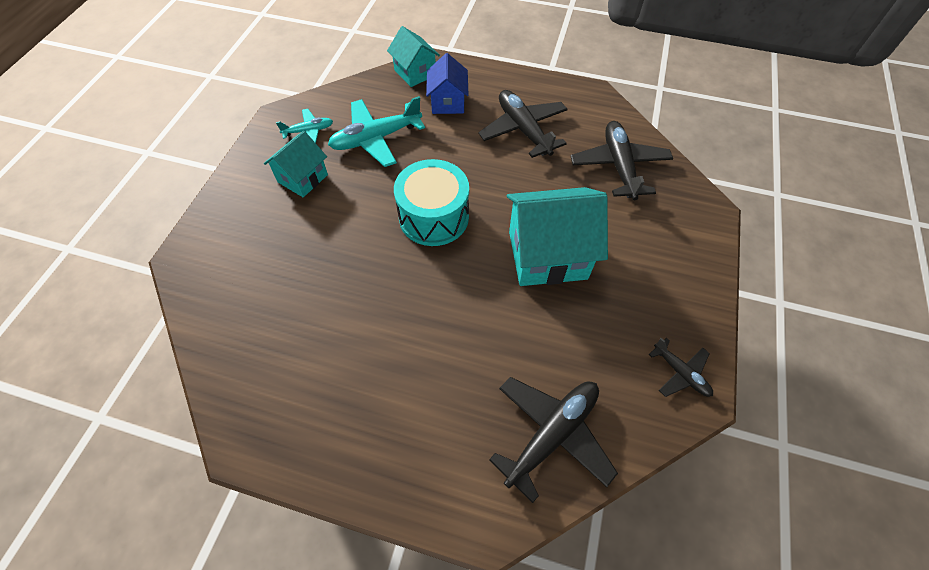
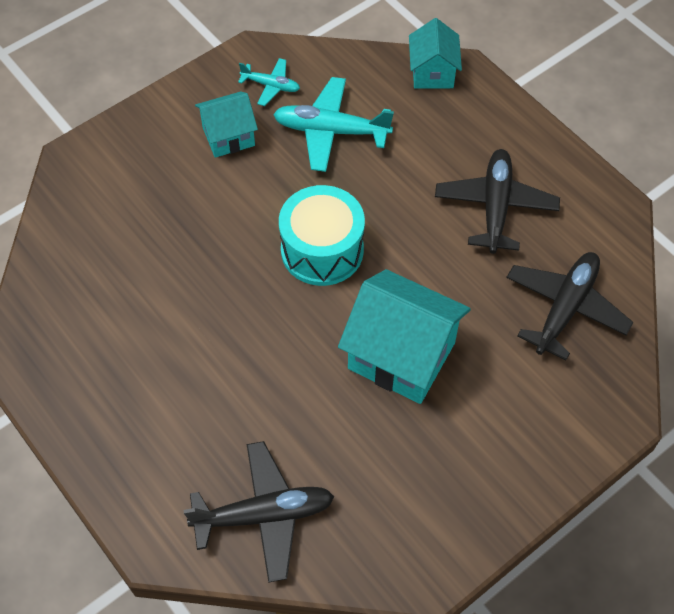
camera: 35 degrees right, 0 degrees up
(448, 102) = (439, 128): blue house -> none
(680, 373) = (429, 545): black plane -> none

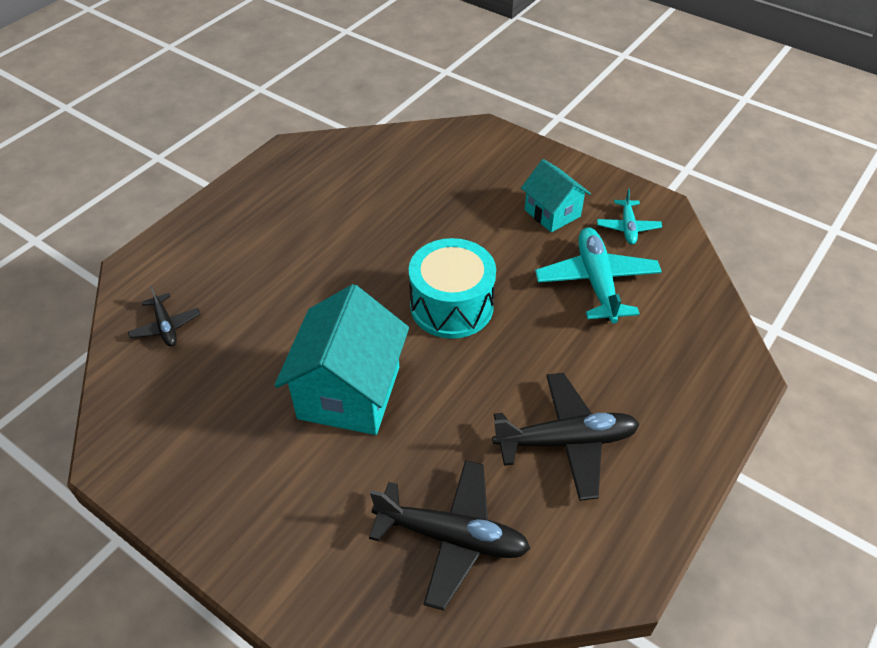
camera: 75 degrees right, 10 degrees down
(264, 515) = (166, 326): black plane -> black plane, size x0.54
(432, 73) = (723, 348): turquoise house -> none

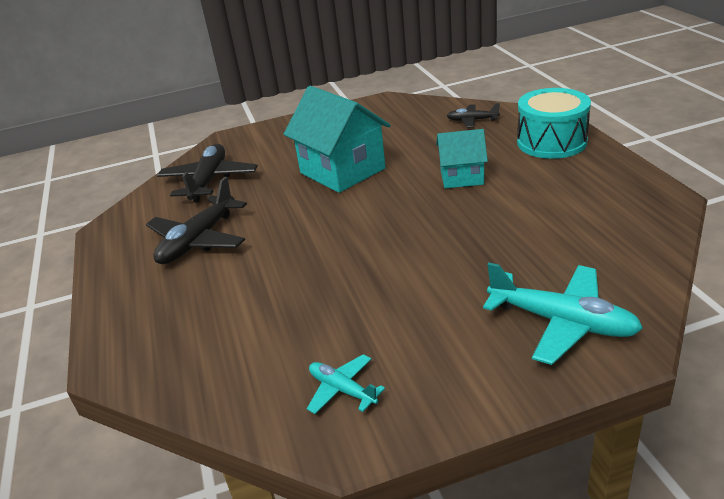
camera: 130 degrees right, 15 degrees down
(451, 306) = (367, 231): turquoise drum -> turquoise drum (551, 142)
(452, 537) = (209, 181): black plane -> black plane turned 135 degrees clockwise
(552, 213) = (420, 338): turquoise house -> turquoise house (461, 177)
(597, 282) = (300, 324): turquoise plane -> turquoise plane (562, 322)

